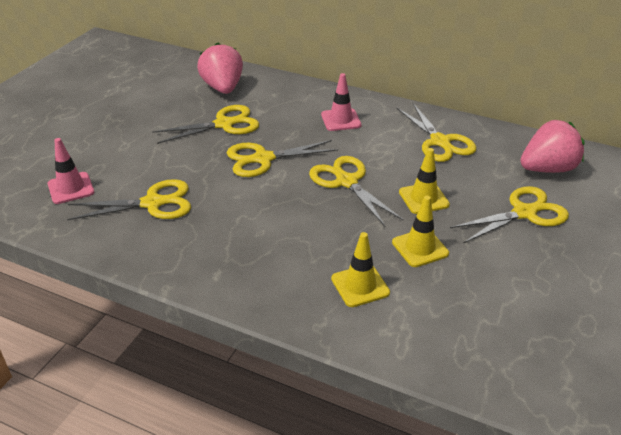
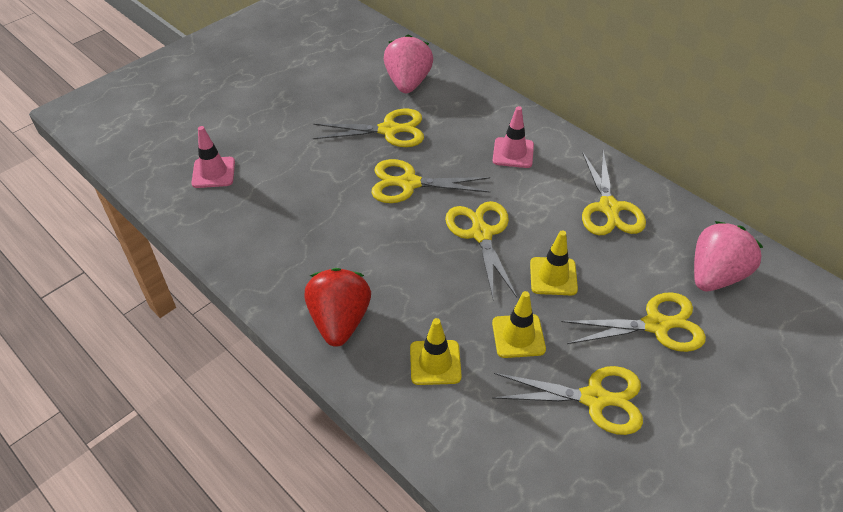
camera: 20 degrees right, 10 degrees up
(152, 203) = (280, 210): yellow scissors -> yellow scissors (594, 398)
(255, 276) = (340, 321): none -> red strawberry
(547, 169) = (715, 275): pink strawberry -> pink strawberry turned 45 degrees counterclockwise

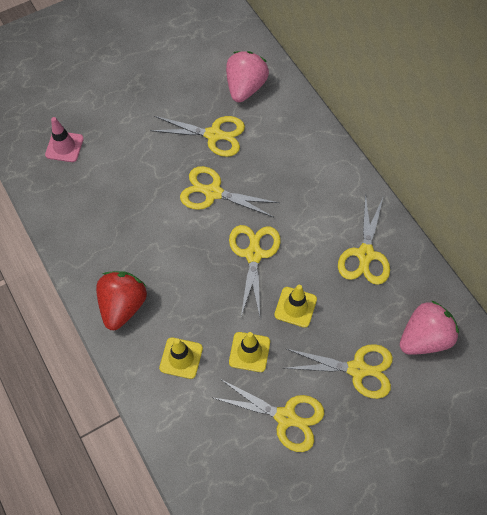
camera: 15 degrees right, 15 degrees up
(513, 153) = (307, 181): pink traffic cone -> none

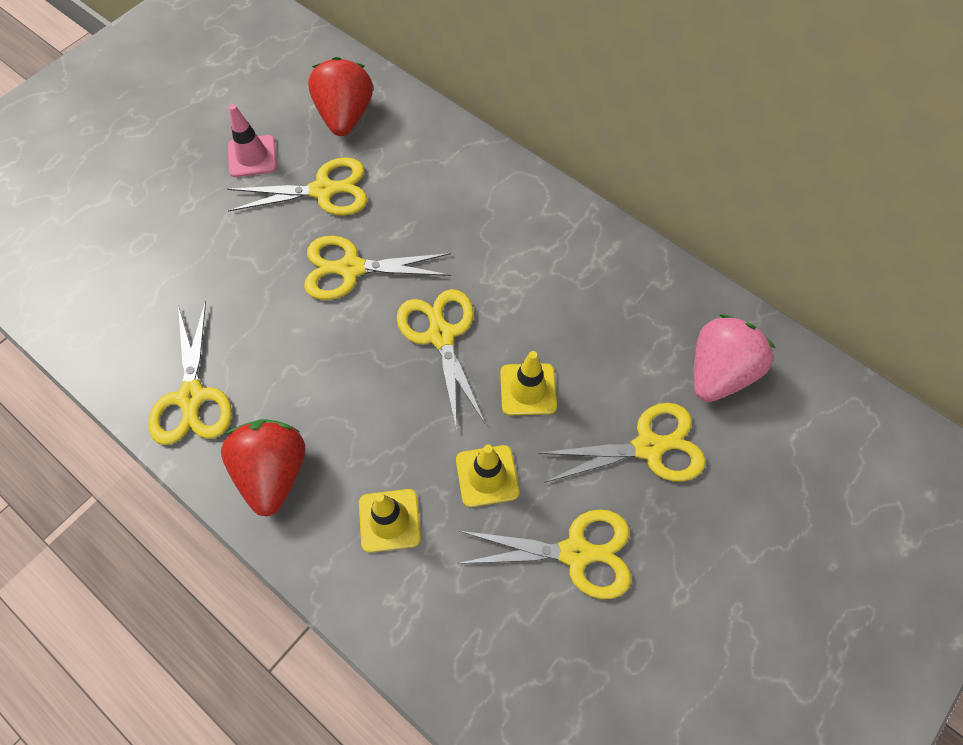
camera: 20 degrees left, 0 degrees up
(64, 147) = (105, 270): pink traffic cone -> pink traffic cone (252, 156)
(245, 87) = (345, 116): pink strawberry -> red strawberry
(365, 254) = (595, 286): yellow scissors -> yellow scissors (192, 397)

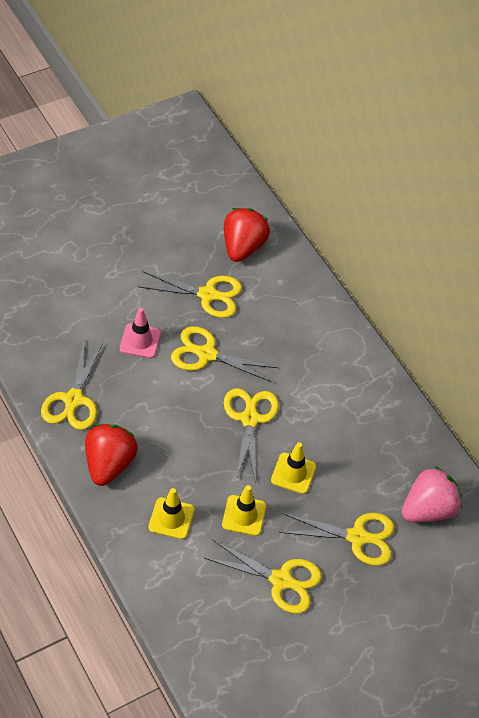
camera: 15 degrees right, 10 degrees down
(252, 156) = (167, 254): pink traffic cone -> pink traffic cone (140, 341)

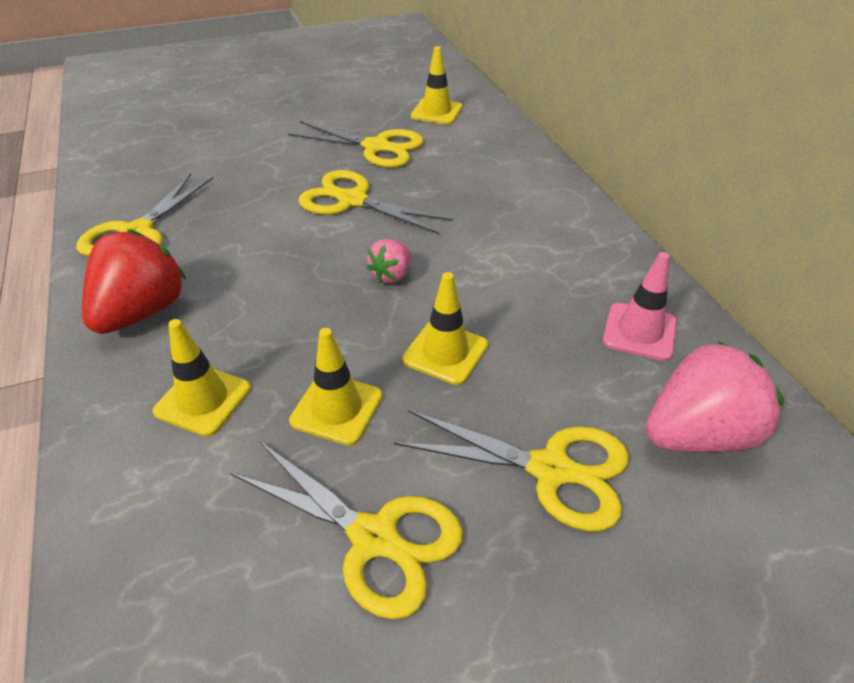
camera: 15 degrees right, 10 degrees down
(140, 341) = (266, 182): pink traffic cone -> pink traffic cone (639, 332)
(243, 247) = (436, 112): red strawberry -> yellow traffic cone
(249, 419) = (392, 275): yellow scissors -> pink strawberry

